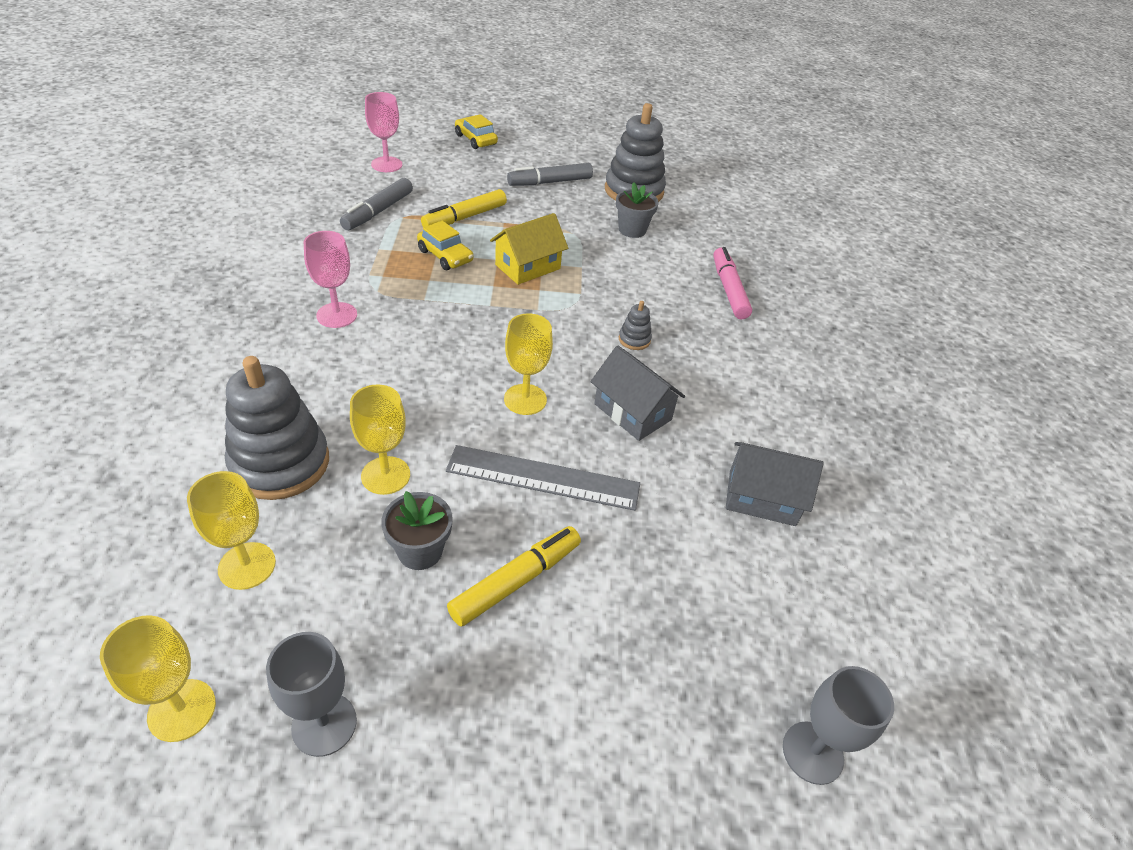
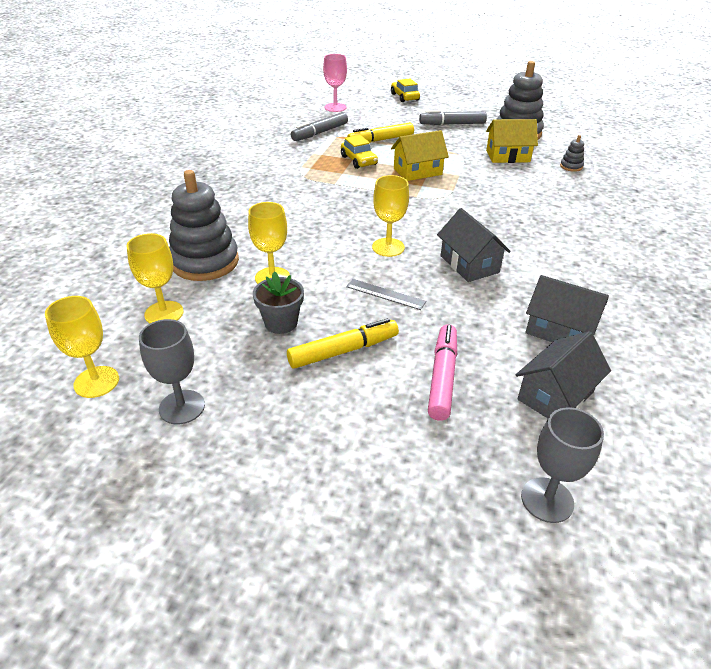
camera: 20 degrees right, 5 degrees down
(337, 315) = (271, 187): pink goblet -> none
(543, 478) = (385, 294): grey ruler -> grey ruler, size x0.55
(632, 230) = (507, 156): grey flower pot -> yellow house
(634, 339) = (486, 221): grey stacking toy -> grey stacking toy (571, 166)
(729, 290) = (576, 198): pink marker -> pink marker (442, 377)
(782, 597) = (555, 395): none -> grey house

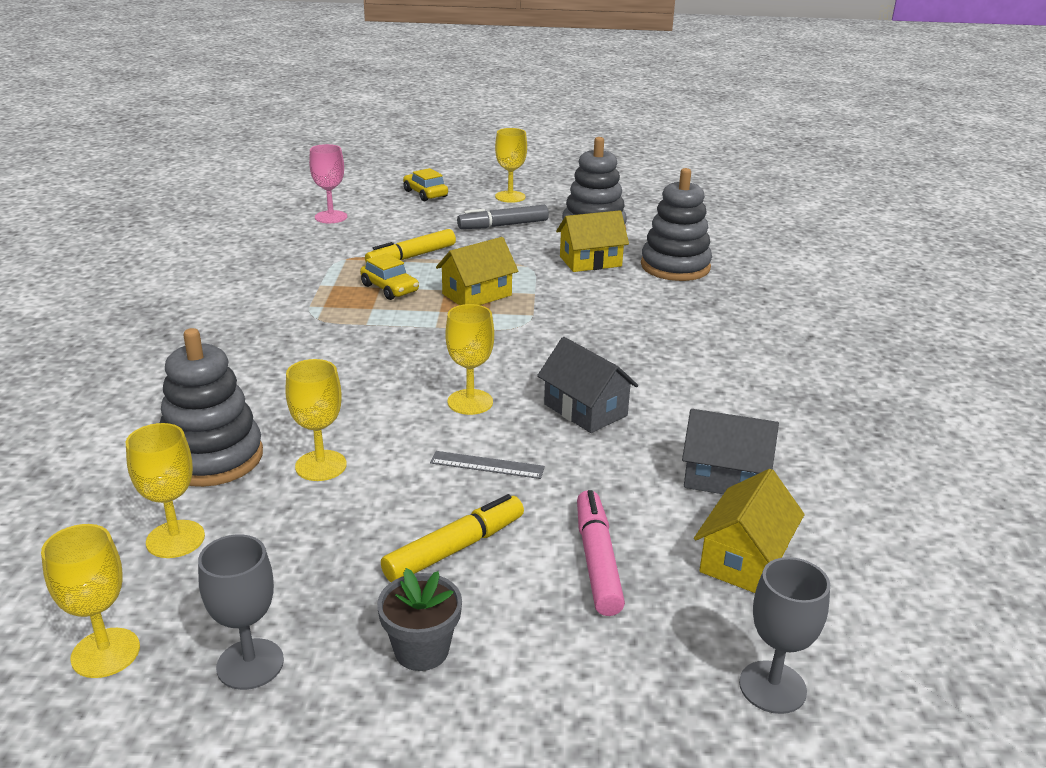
camera: 15 degrees left, 10 degrees down
(281, 323) = (354, 525): grey flower pot -> grey flower pot (421, 650)
(320, 133) = (321, 255): grey marker -> none
(463, 104) = (510, 197): none -> yellow goblet
(555, 395) = (744, 559): grey house -> yellow house
(571, 166) = (675, 267): grey stacking toy -> grey stacking toy, size x2.35

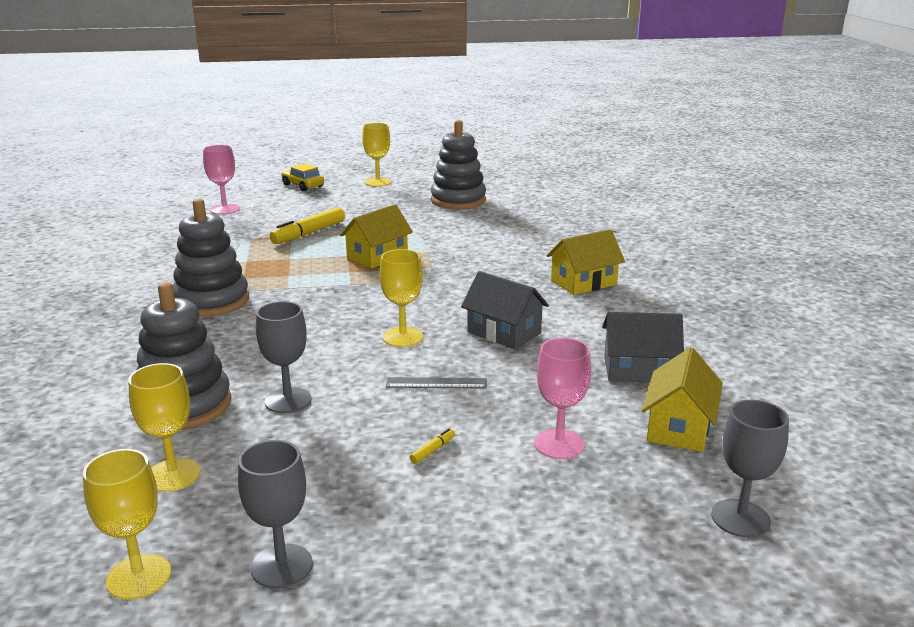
camera: 10 degrees left, 5 degrees down
(321, 466) = (288, 400): yellow goblet -> grey goblet
(389, 288) = (298, 259): yellow car -> none
(421, 650) = (434, 533): grey flower pot -> none
(454, 549) = (432, 450): yellow marker -> yellow marker, size x0.42
(503, 225) = (380, 203): grey marker -> none
(590, 261) = (465, 224): yellow house -> yellow house (583, 283)
(597, 561) = (559, 444): pink marker -> pink goblet
(675, 267) = (536, 221): grey stacking toy -> grey stacking toy (212, 301)

